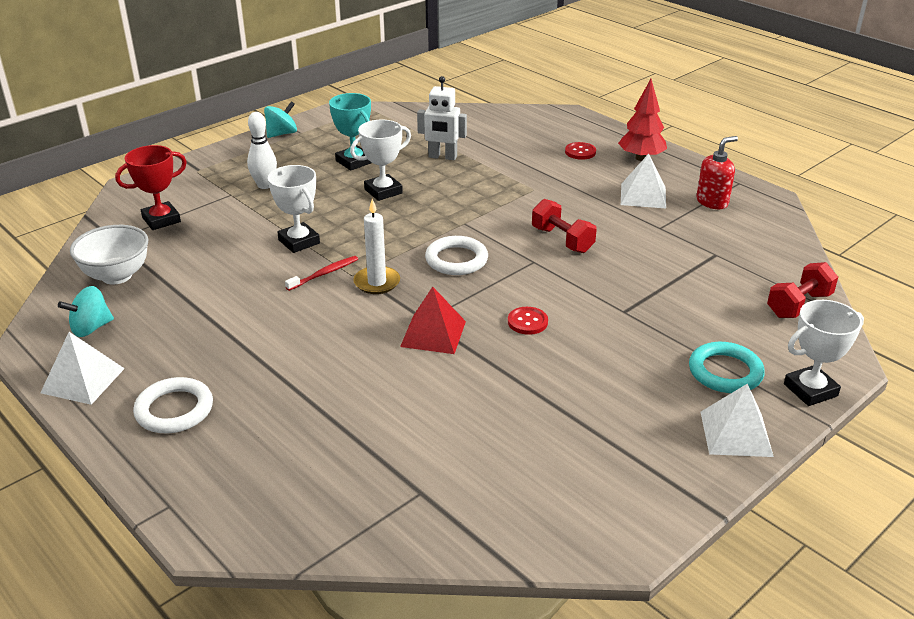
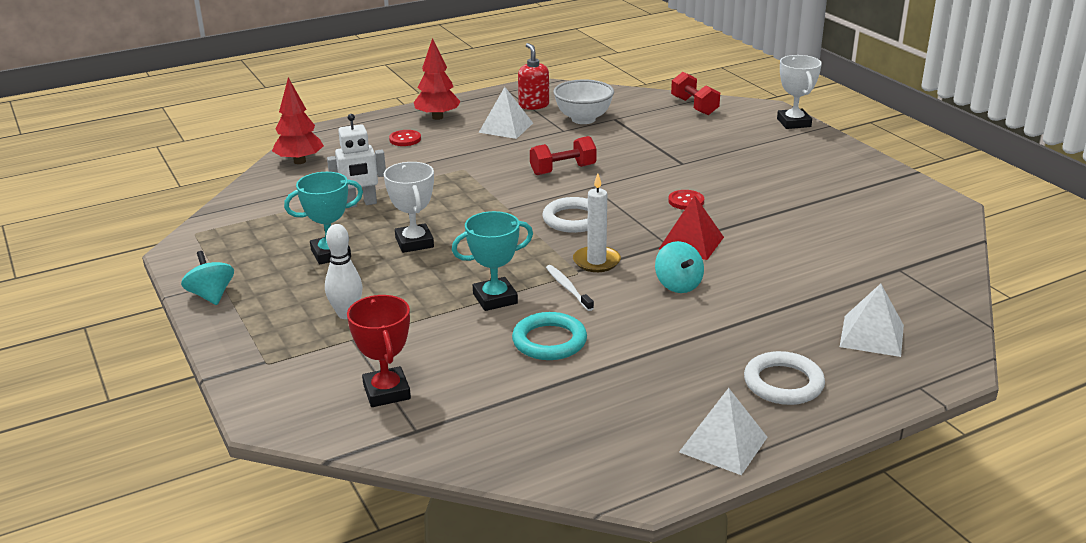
camera: 75 degrees left, 5 degrees down
(91, 328) = (621, 442): turquoise spinning top -> turquoise spinning top (678, 285)
(117, 276) = (510, 425): white bowl -> white bowl (583, 119)
(299, 241) = (495, 298): white trophy -> turquoise trophy
(324, 274) = (568, 288): red toothbrush -> white toothbrush
(442, 157) = (360, 204): white robot -> white robot turned 45 degrees clockwise
(507, 118) = (299, 161): none -> red tree
(725, 372) = (769, 143): turquoise ring -> turquoise ring (549, 341)
(735, 433) = (837, 153): white pyramid -> white pyramid (872, 335)

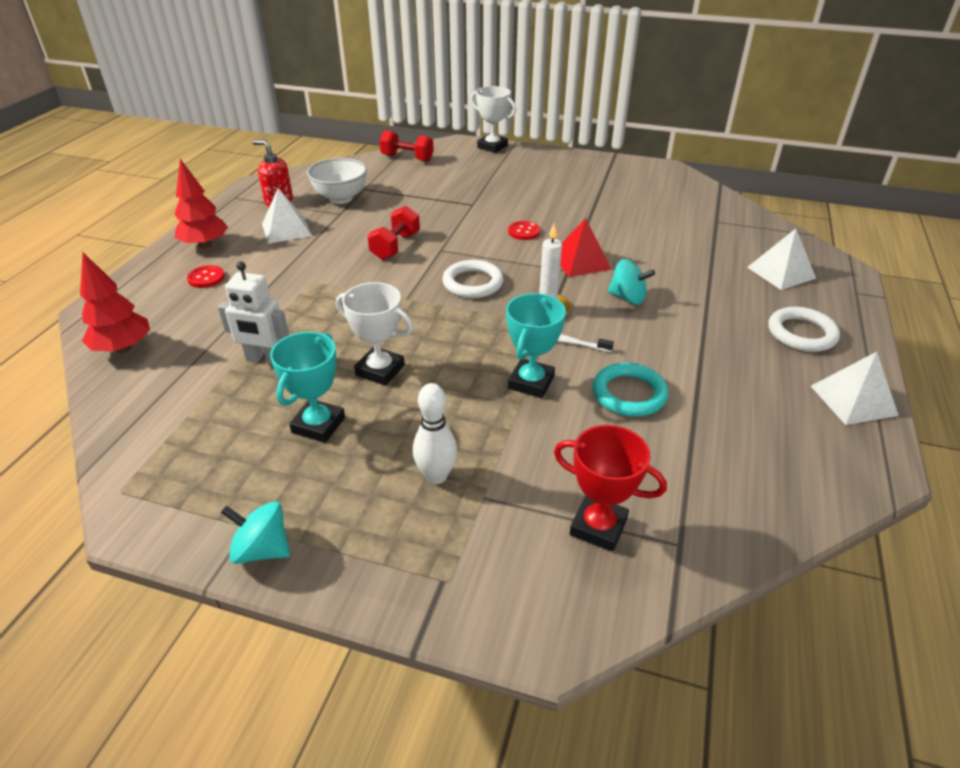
camera: 45 degrees left, 10 degrees up
(360, 204) = (265, 360): white robot -> white robot turned 75 degrees clockwise

